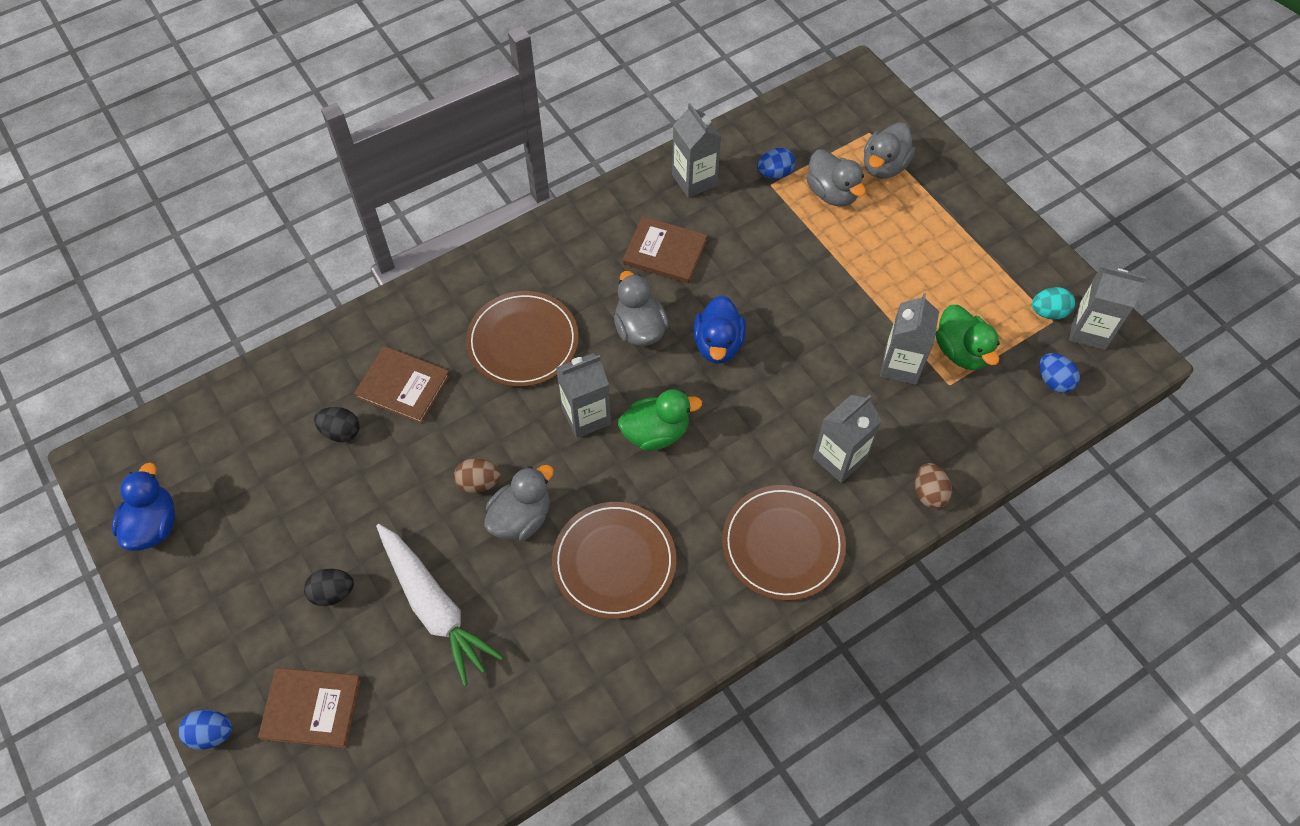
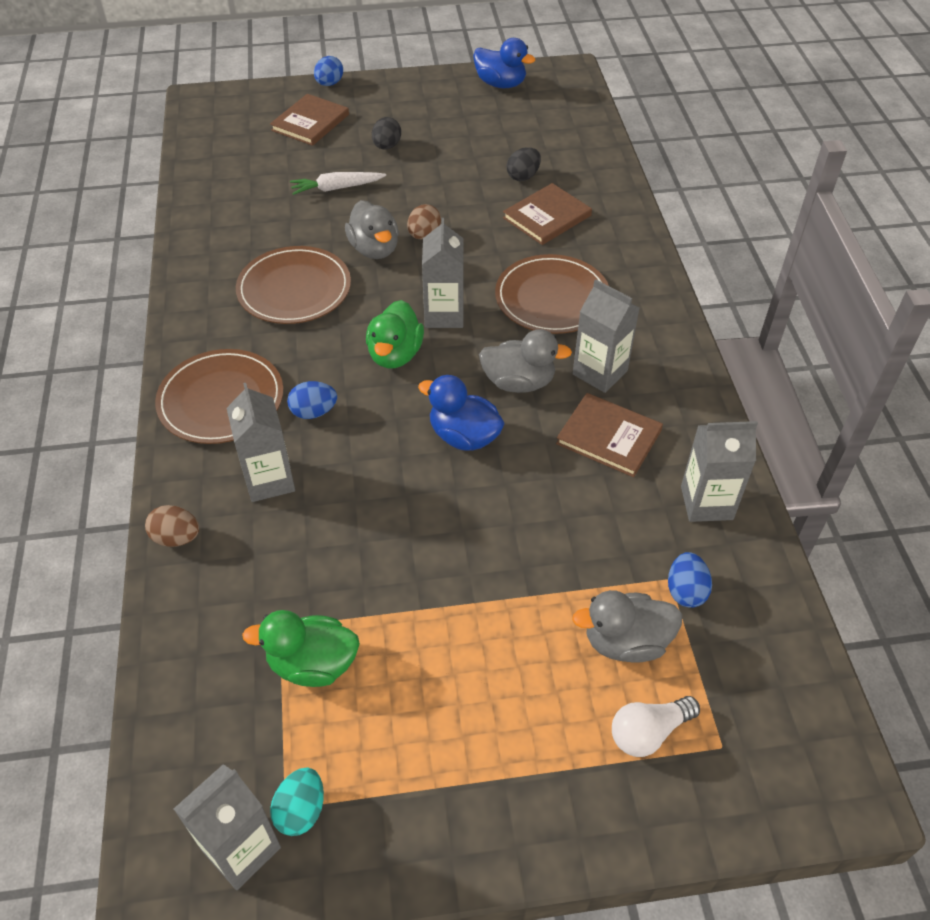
camera: 115 degrees right, 10 degrees down
(434, 607) = (336, 188): white carrot -> white carrot, size x0.60
(665, 252) = (609, 437): brown book -> brown book turned 75 degrees clockwise
(884, 166) = (648, 732): grey duck -> white light bulb
(900, 365) = (335, 589): grey carton -> grey carton (600, 372)
(1053, 381) = (206, 749): blue egg -> blue egg (314, 412)

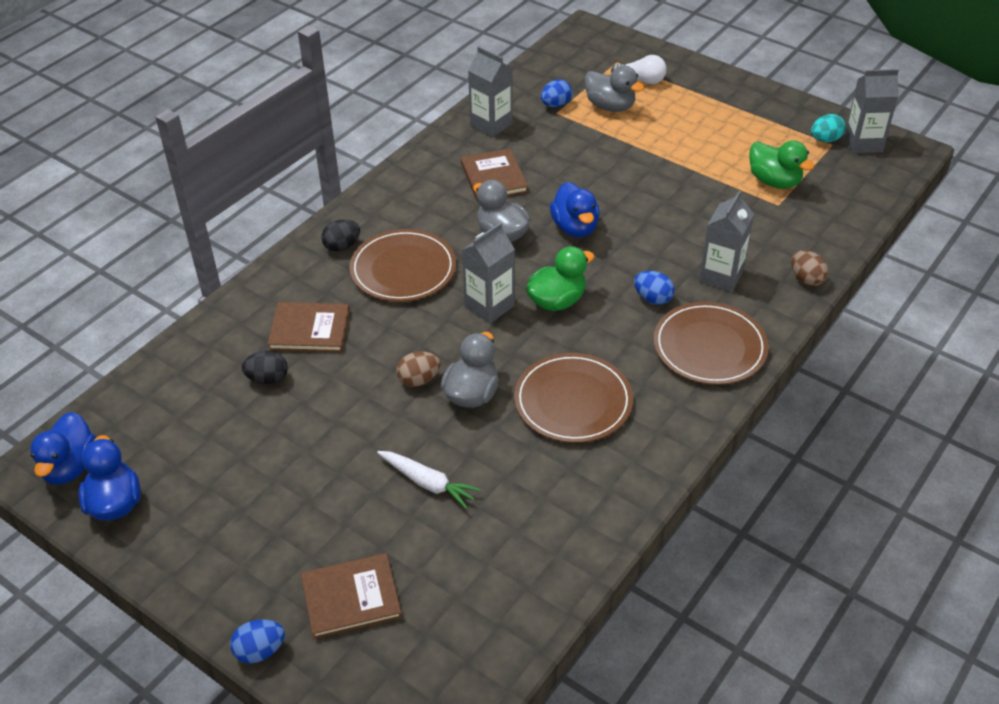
camera: 135 degrees left, 5 degrees down
(387, 146) = (324, 502): black egg -> black egg (342, 246)
(553, 81) = (70, 467): none -> blue duck
(600, 372) = (446, 209): grey carton -> none

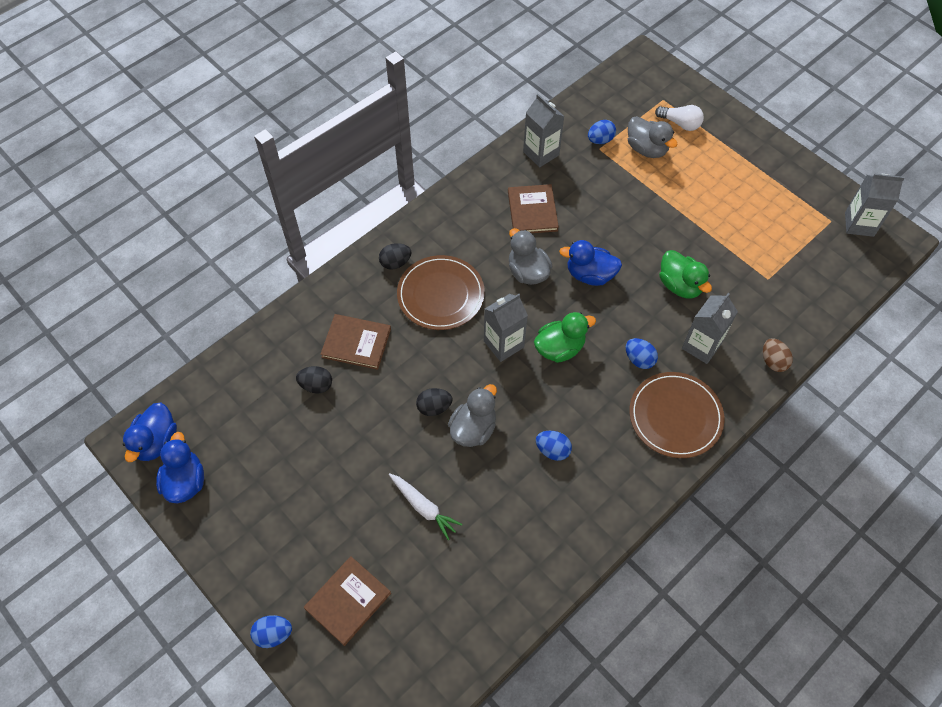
camera: 10 degrees right, 15 degrees up
(351, 598) = (348, 601): brown book -> brown book turned 45 degrees counterclockwise
(419, 380) = (434, 407): brown egg -> black egg
(573, 401) = (552, 450): brown plate -> blue egg
(575, 227) = (590, 275): blue duck -> blue duck turned 105 degrees clockwise
(774, 181) = (770, 253): green duck -> green duck (680, 285)
(825, 140) = (826, 215): turquoise egg -> none

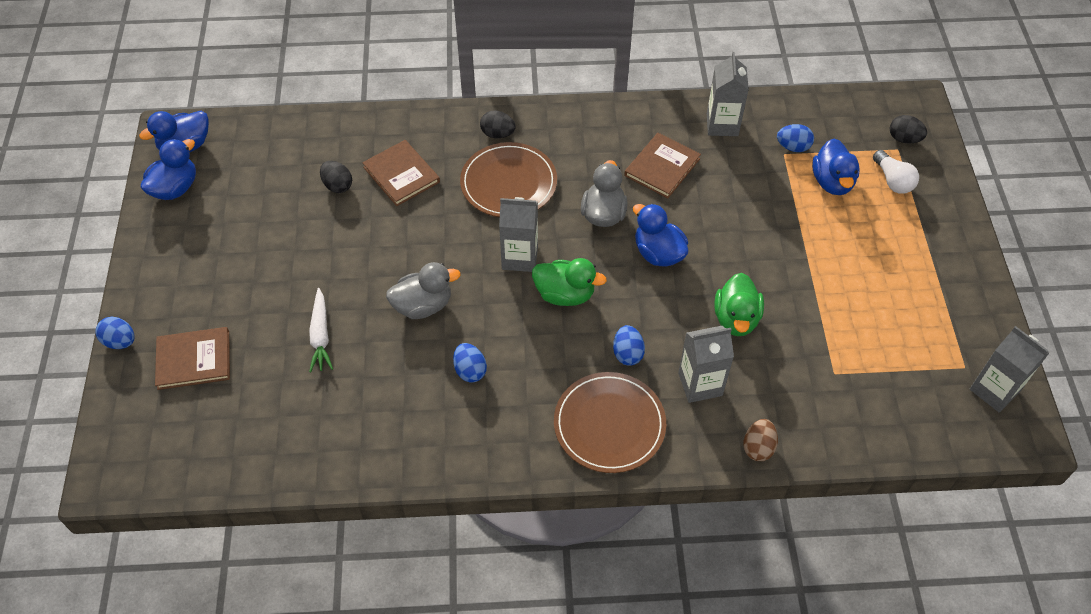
camera: 40 degrees right, 5 degrees down
(434, 407) = (409, 266): black egg -> black egg (904, 139)
(646, 149) = (832, 182): grey duck -> blue duck

